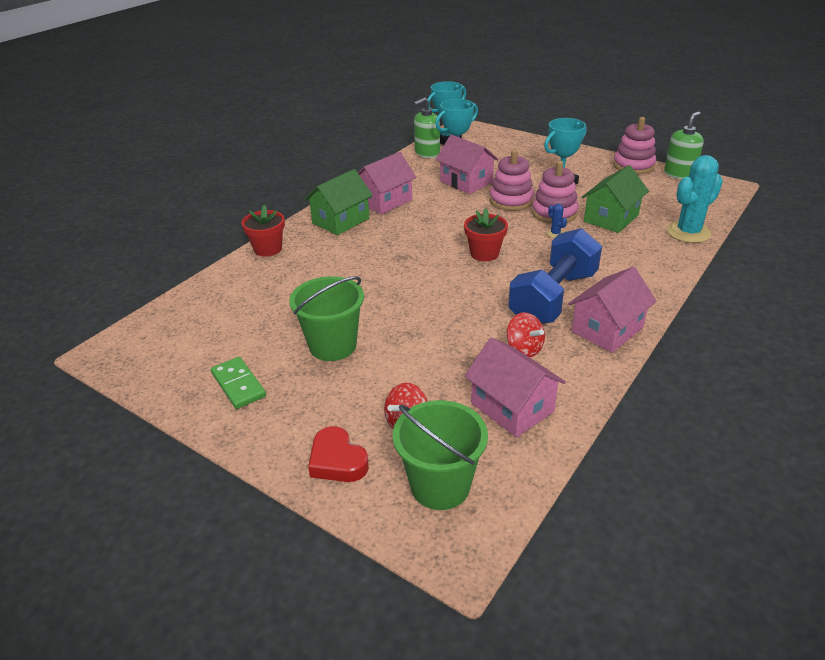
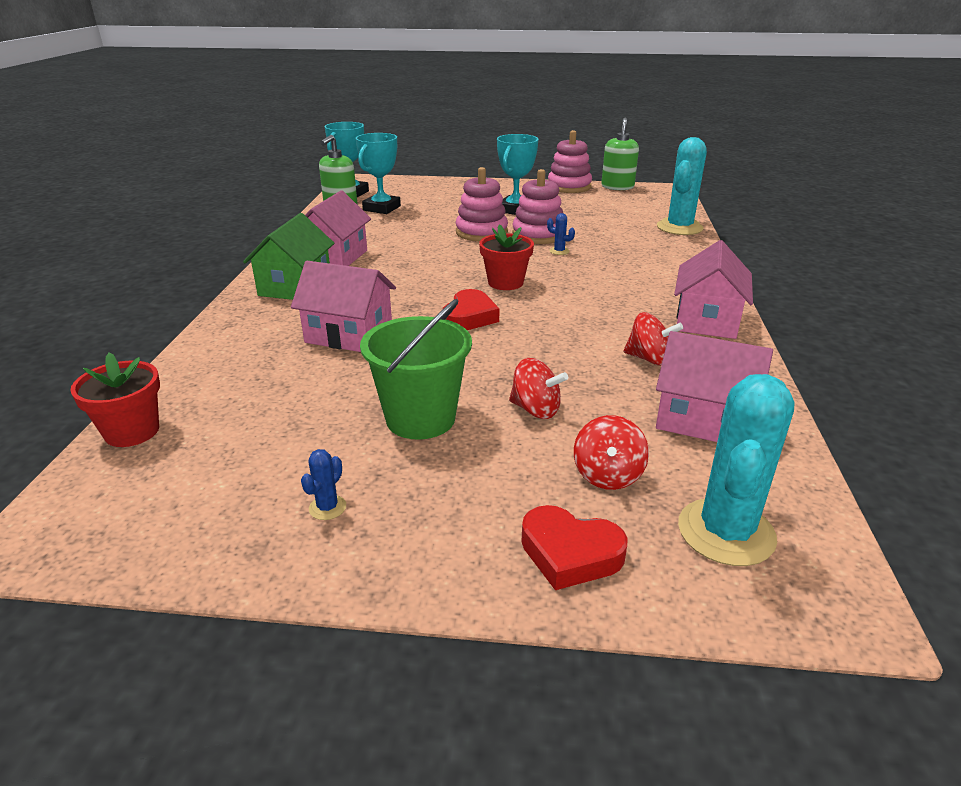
camera: 30 degrees left, 5 degrees down
(238, 385) = (327, 507): green domino -> blue cactus
(268, 249) = (218, 335): red flower pot -> red flower pot (132, 431)
(407, 362) = (535, 410): none -> red spinning top
(431, 277) = (469, 317): none -> red heart
(440, 486) = (726, 532): green bucket -> turquoise cactus
(466, 182) = (414, 225): pink house -> pink house (349, 334)
(553, 298) = (623, 306): blue dumbbell -> none
(611, 218) = (598, 229): green house -> none

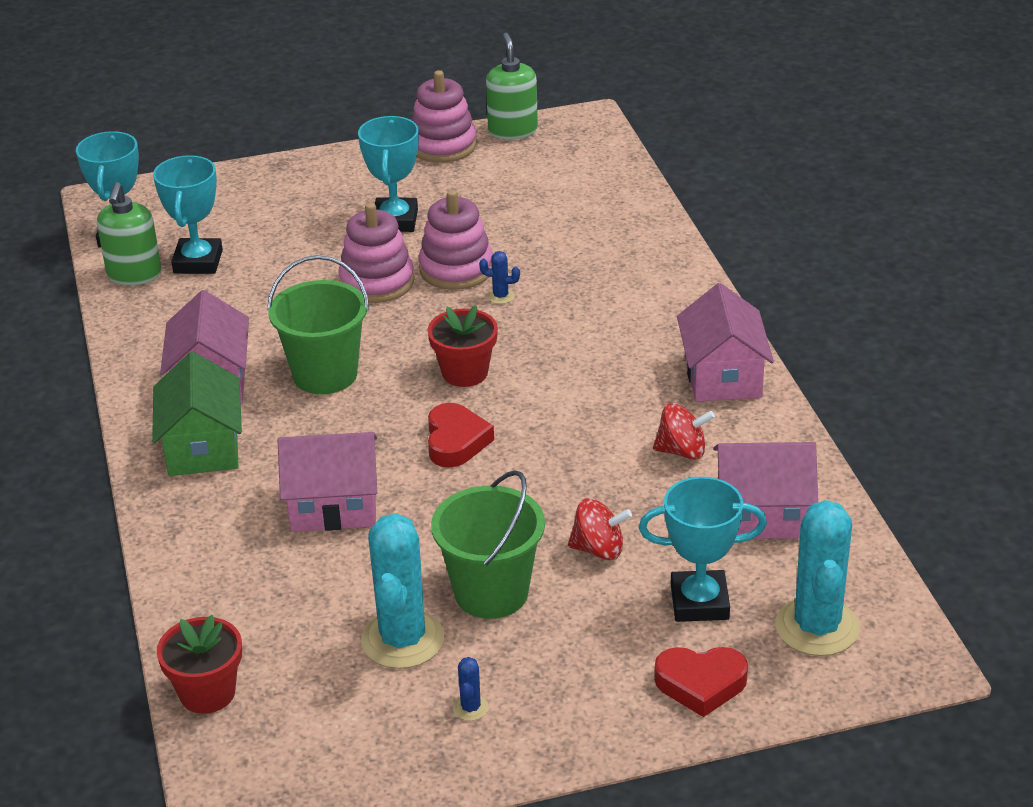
camera: 20 degrees left, 5 degrees up
(409, 267) = (325, 374): none -> green bucket
(607, 475) = (699, 602): red spinning top -> turquoise trophy
(679, 227) = (633, 209): turquoise cactus -> turquoise cactus (402, 640)

